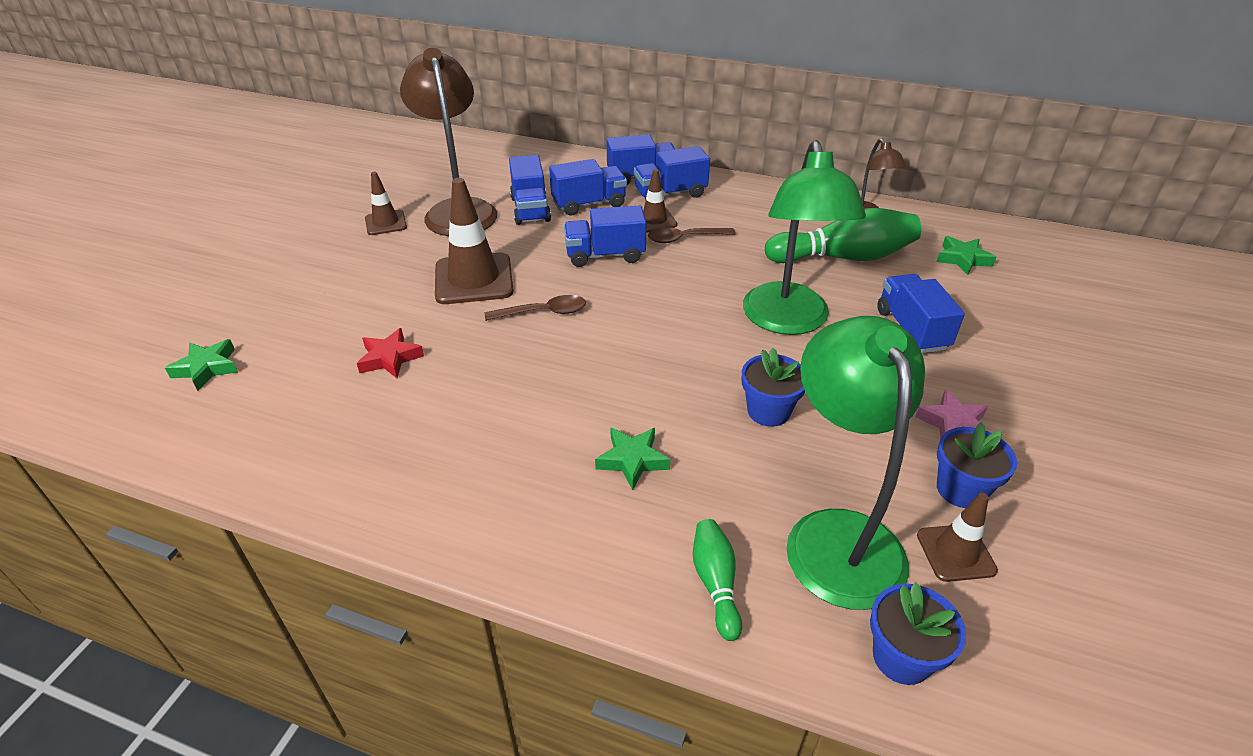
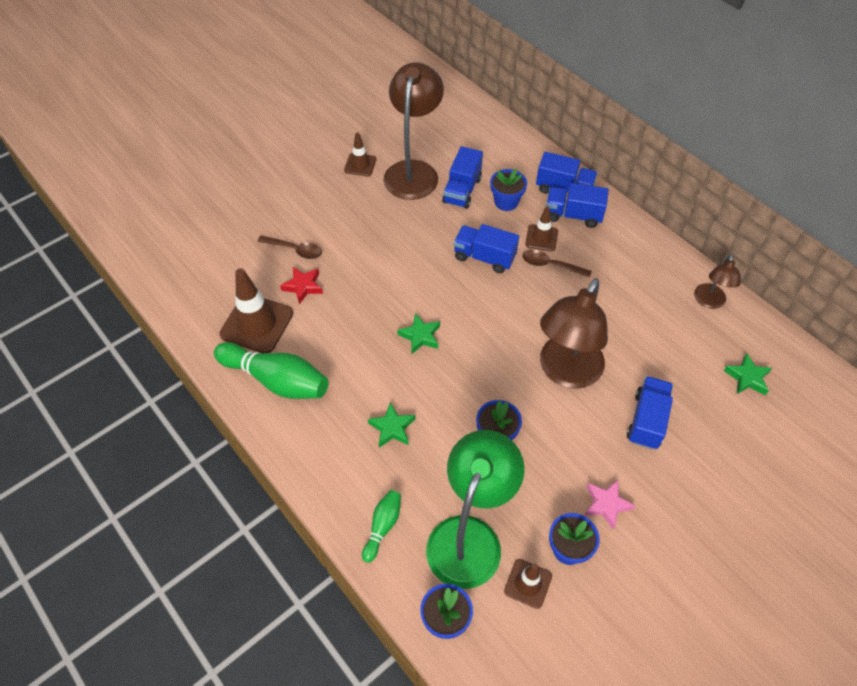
camera: 30 degrees right, 15 degrees up
(207, 368) = (205, 248): green star -> green star (420, 336)
(474, 279) = (386, 242): brown traffic cone -> brown traffic cone (257, 324)
(543, 312) = (412, 291): brown spoon -> brown spoon (295, 250)
(589, 204) = (506, 202): blue truck -> blue flower pot
(788, 321) = (565, 372): green lamp -> brown lamp
(843, 257) = (654, 334): green bowling pin -> green bowling pin (276, 380)

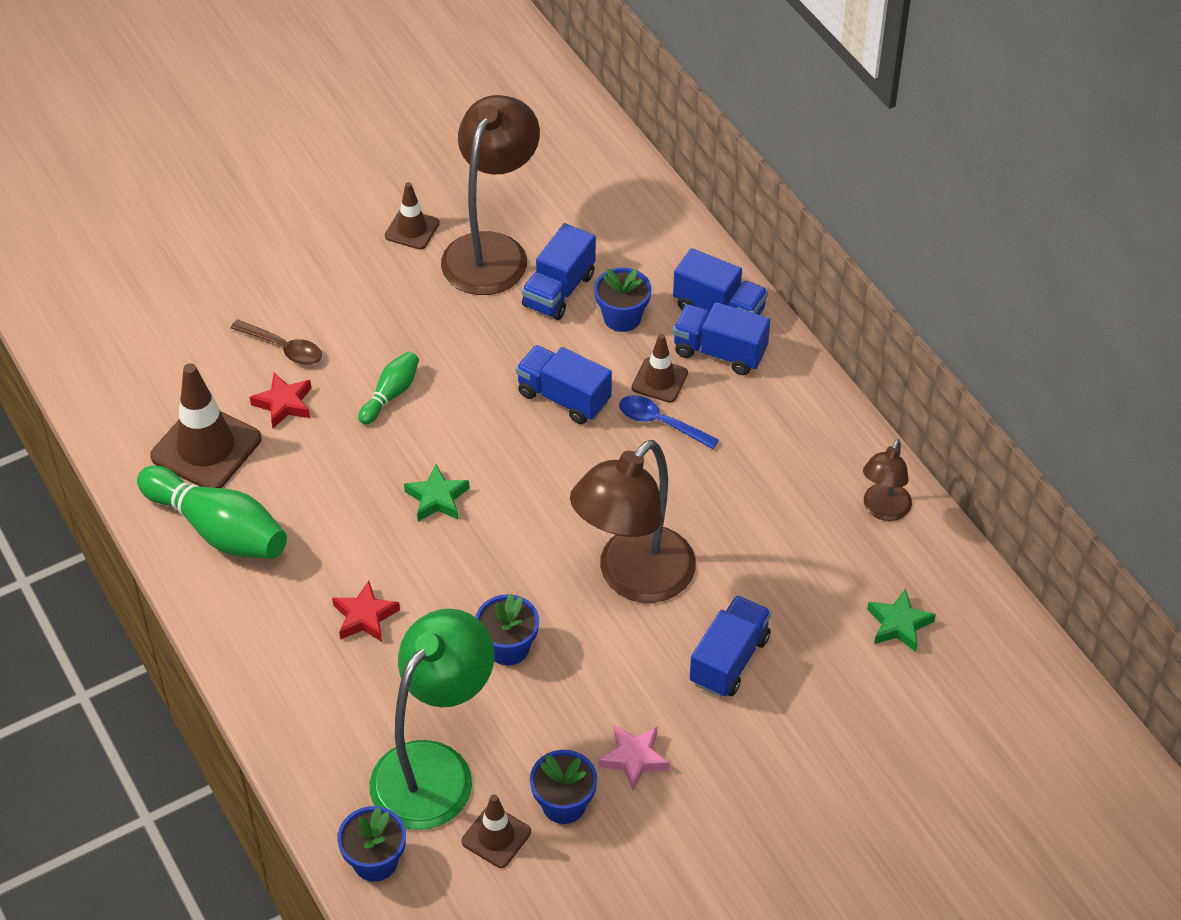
camera: 10 degrees right, 5 degrees down
(382, 527) = (320, 739): green bowling pin -> green bowling pin (391, 394)
(392, 428) = (365, 616): green star -> red star
(550, 265) = (660, 423): brown spoon -> blue spoon

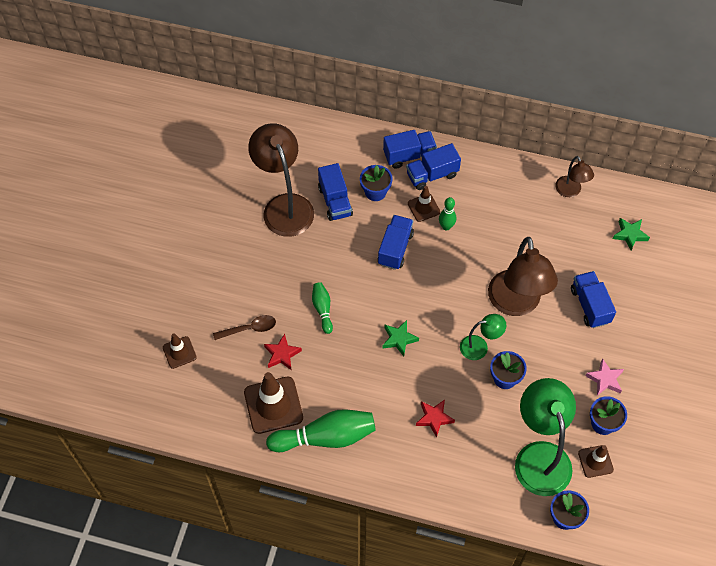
camera: 45 degrees left, 10 degrees up
(412, 229) = (237, 224): brown traffic cone -> brown traffic cone (179, 352)
(523, 587) = (479, 347): none -> green lamp
(563, 397) = (395, 248): blue truck -> blue truck turned 120 degrees clockwise
(660, 423) = (446, 226): blue spoon -> green bowling pin

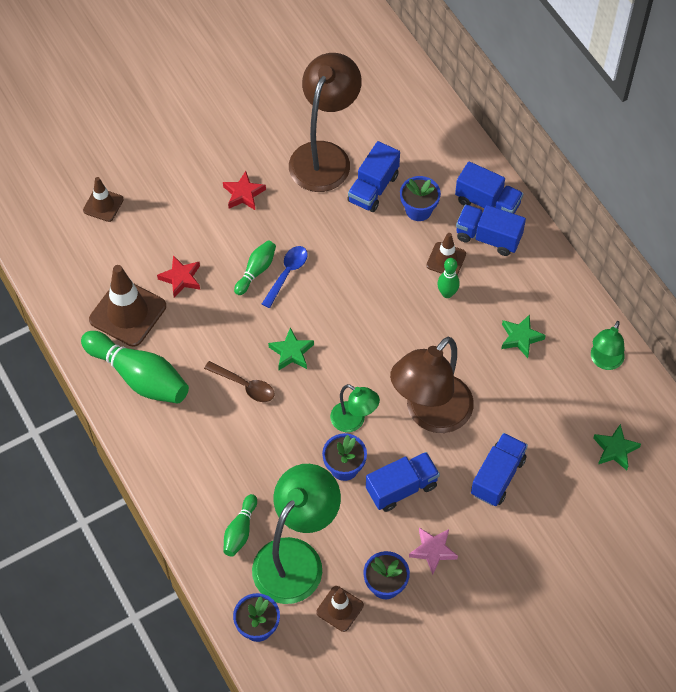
camera: 45 degrees right, 0 degrees up
(249, 328) = (179, 234): brown spoon -> brown spoon (245, 385)
(343, 295) = (287, 274): none -> blue spoon
(395, 248) = (378, 273): blue truck -> blue truck (401, 488)
(434, 418) = (244, 443): red star -> red star (243, 194)
(491, 471) = (240, 531): none -> green bowling pin
(513, 217) = (520, 338): none -> green star
(570, 191) = (604, 361): brown lamp -> green lamp

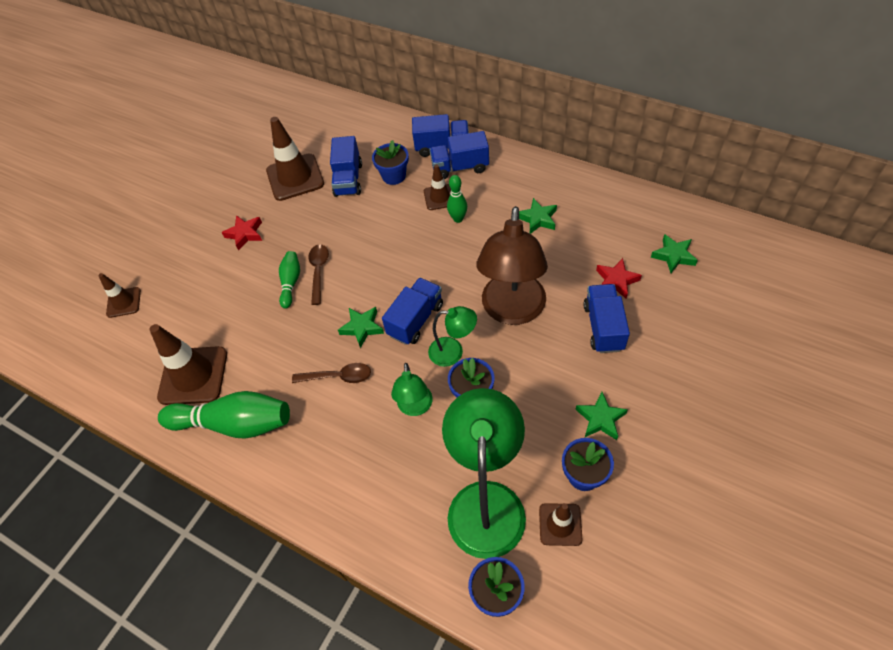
camera: 25 degrees left, 5 degrees down
(181, 278) = (227, 322): red star -> red star (616, 281)
(240, 531) = (417, 508): green bowling pin -> none
(287, 274) = (318, 271): blue spoon -> brown spoon
(324, 156) = (295, 177): brown lamp -> brown traffic cone
(401, 488) = (533, 382): blue truck -> blue truck (415, 320)
(433, 551) = (600, 419): pink star -> green star
(604, 361) = (612, 202): green lamp -> green lamp (415, 407)

